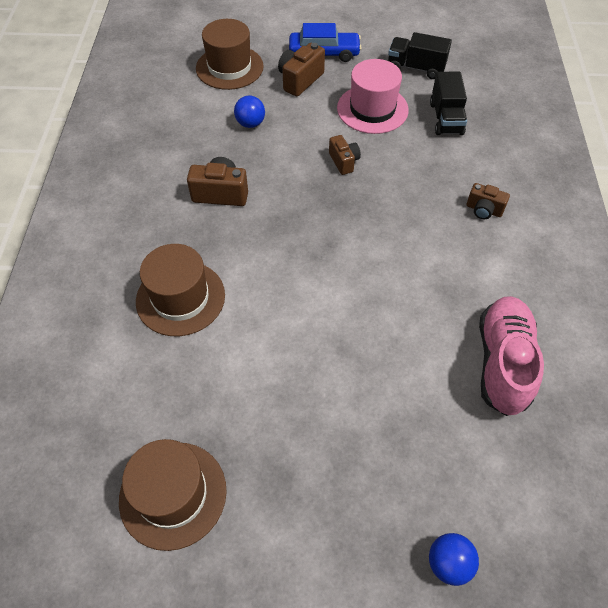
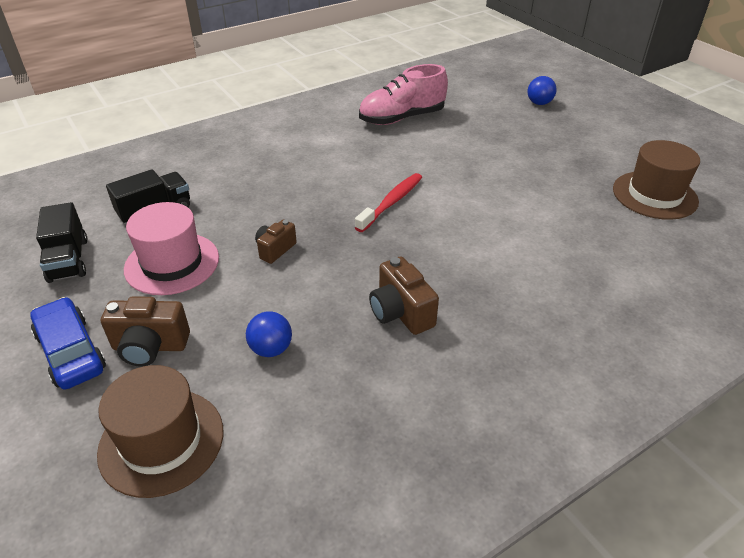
camera: 125 degrees left, 15 degrees down
(180, 298) = (538, 270): brown hat -> none
(346, 259) = (391, 202): none -> red toothbrush
(483, 210) = (269, 159): brown camera -> none

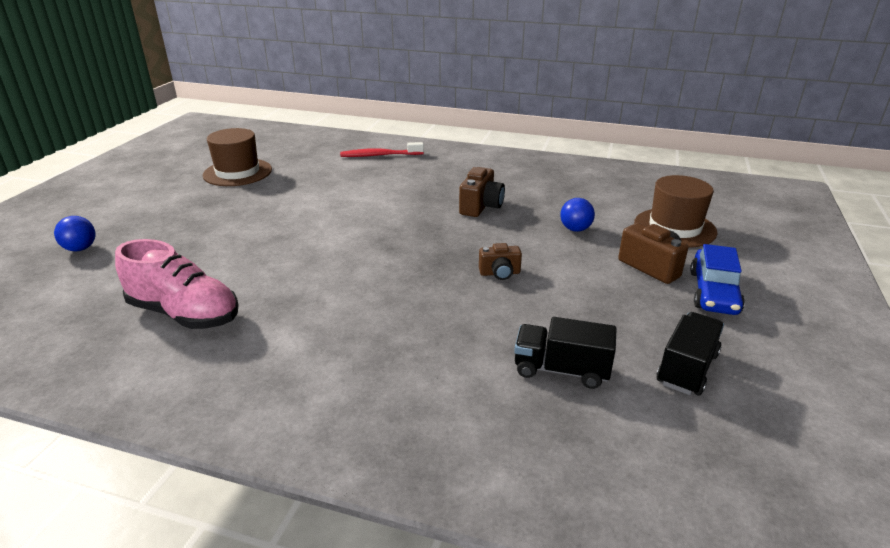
camera: 130 degrees left, 10 degrees down
(172, 263) = (590, 309): pink hat -> none
(391, 202) = (367, 253): red toothbrush -> red toothbrush (379, 155)

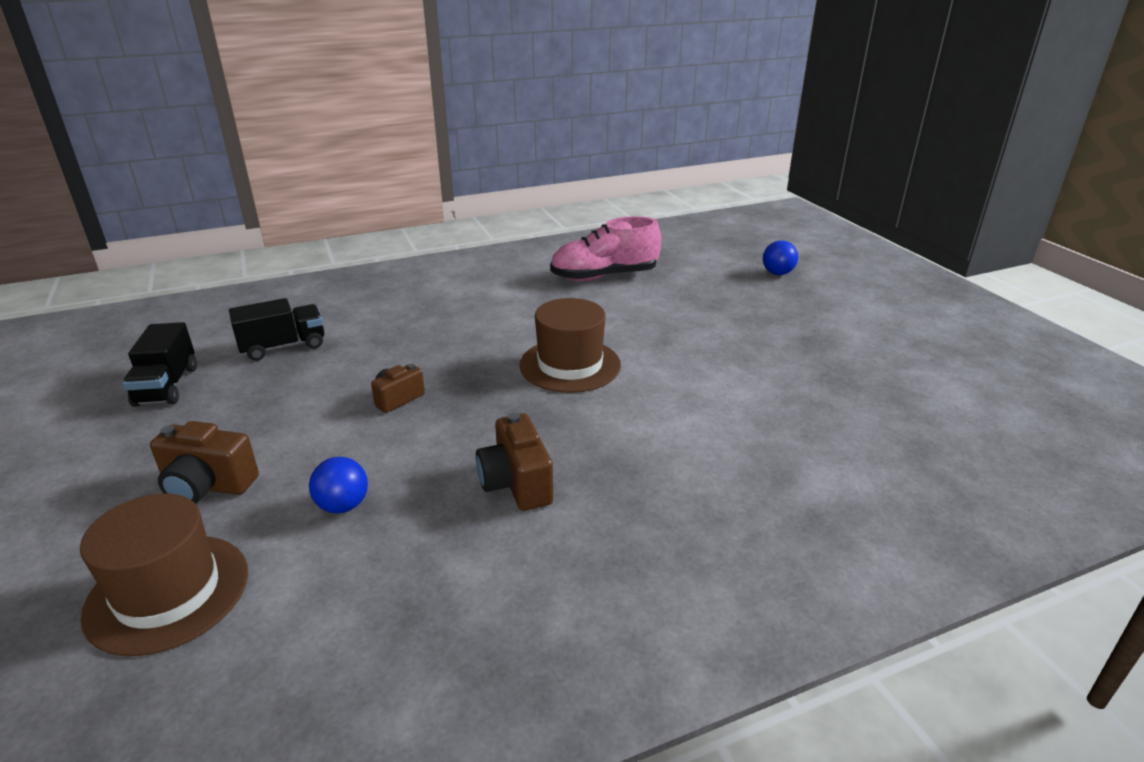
camera: 140 degrees right, 0 degrees up
(237, 172) = (894, 384): brown hat -> brown hat (570, 365)
(379, 155) = (829, 521): red toothbrush -> none
(713, 292) = (120, 481): blue car -> none

